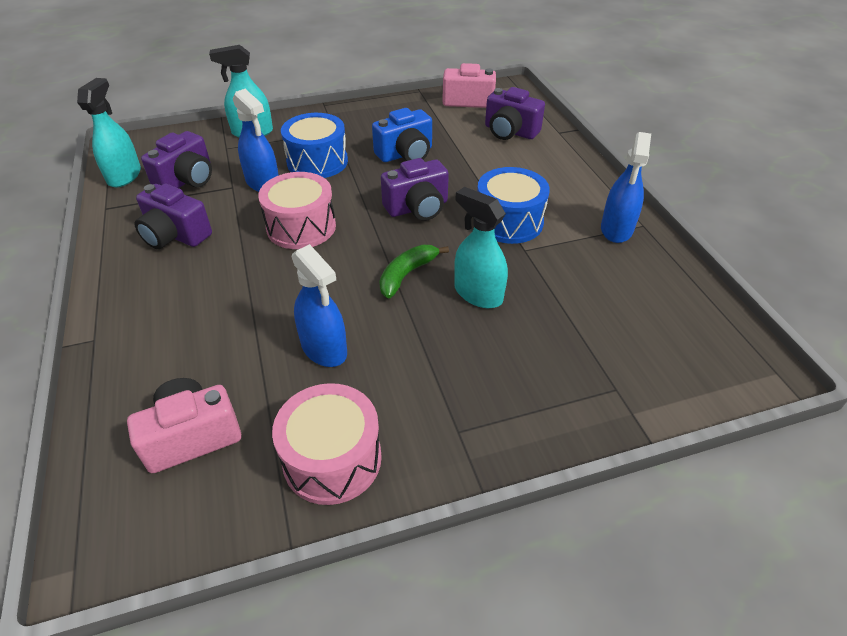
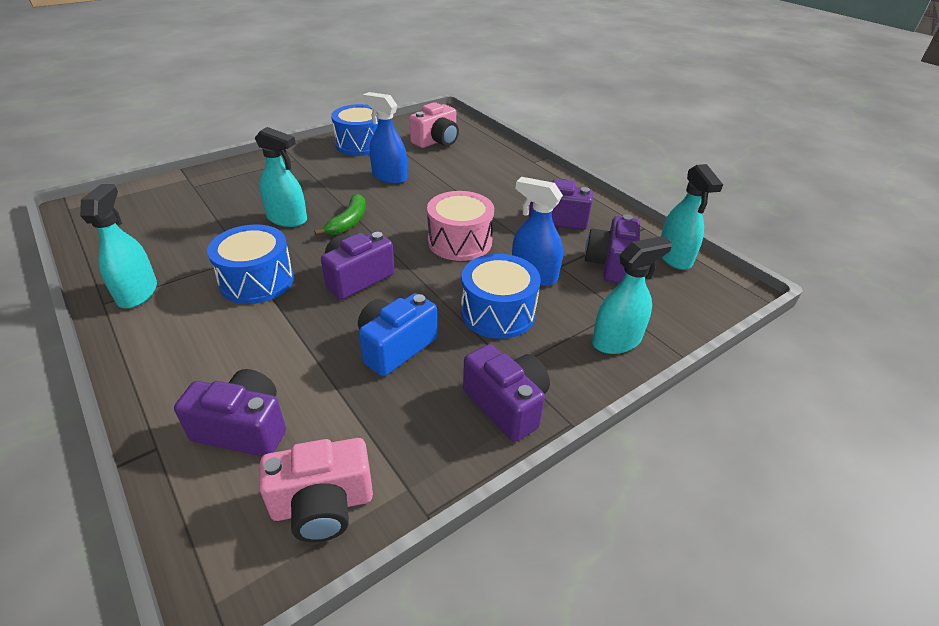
camera: 160 degrees right, 5 degrees down
(332, 459) = (360, 144): pink drum -> blue drum
(352, 116) = (507, 404): none -> purple camera
(616, 229) = (137, 293): blue spray bottle -> turquoise spray bottle

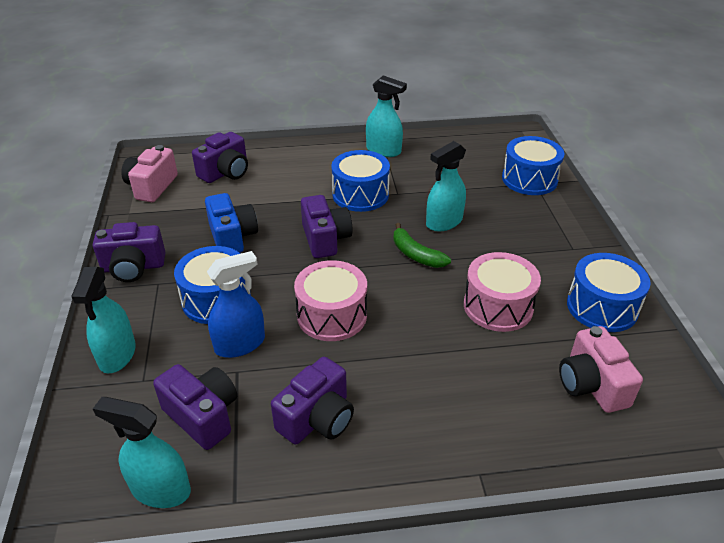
camera: 120 degrees right, 0 degrees up
(186, 189) = (529, 179): none -> blue drum
(389, 177) = (498, 306): blue spray bottle -> pink drum

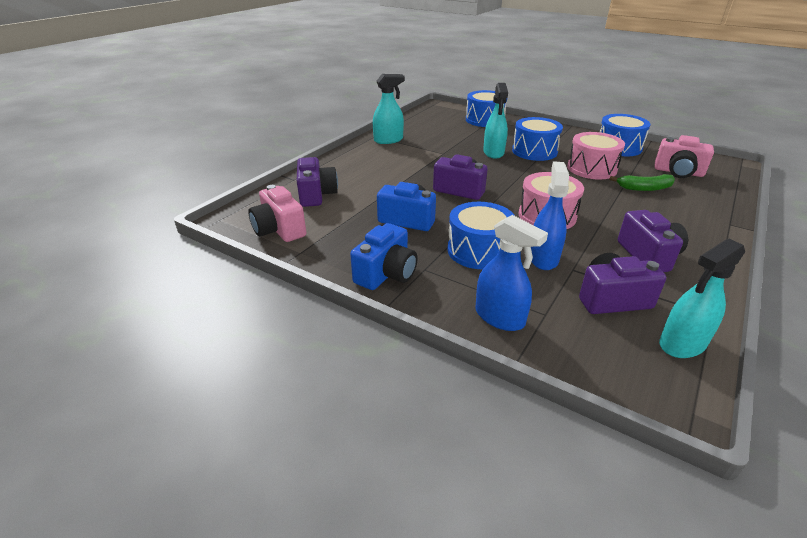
camera: 50 degrees left, 5 degrees down
(117, 355) = (500, 317): turquoise spray bottle -> blue spray bottle
(133, 267) = (386, 274): purple camera -> blue camera
(360, 194) = (426, 163): blue drum -> blue drum (534, 151)
(416, 254) = (515, 171): green banana -> green banana (644, 188)

